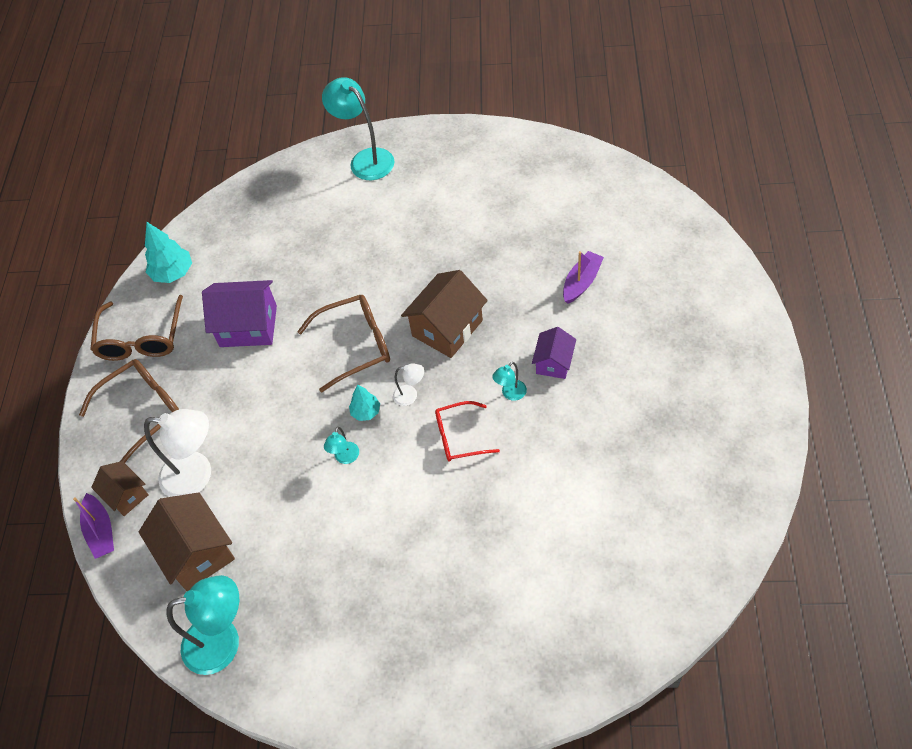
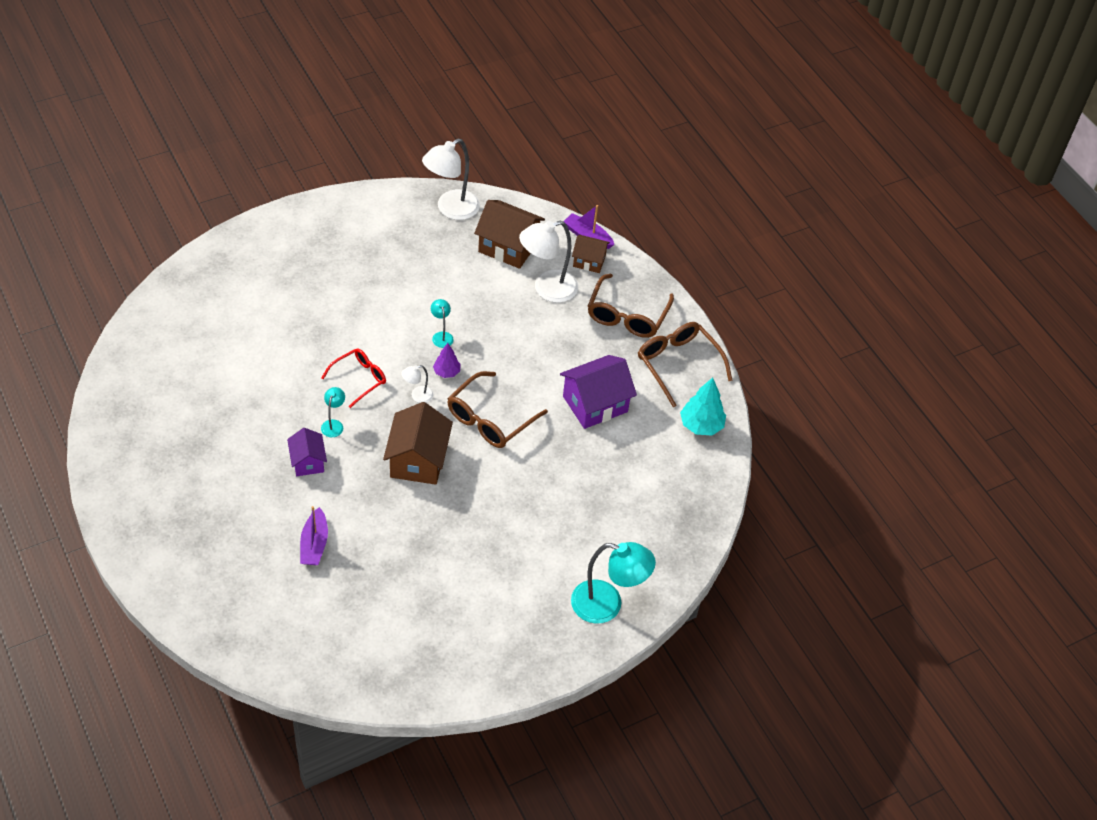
camera: 140 degrees right, 5 degrees down
(223, 642) = (451, 209): turquoise lamp -> white lamp
(366, 412) = (446, 372): turquoise tree -> purple tree

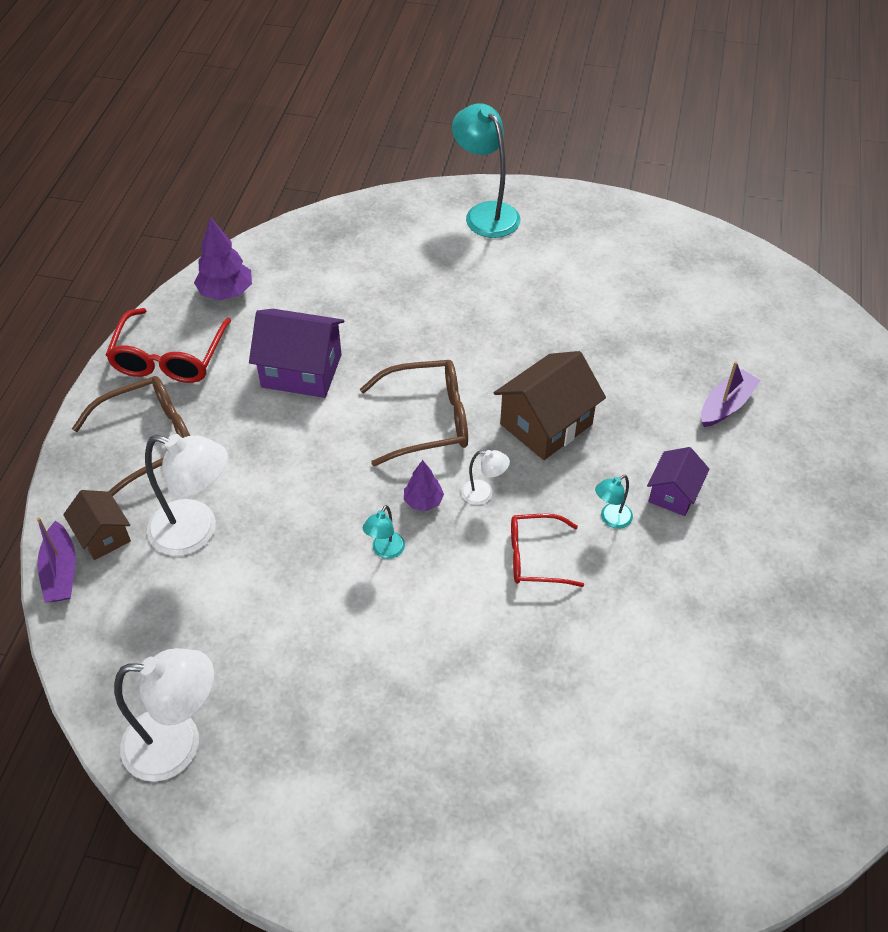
camera: 135 degrees left, 0 degrees up
(508, 247) = (172, 624): brown house -> none
(678, 364) = (169, 358): brown glasses -> red glasses
(701, 425) = (226, 292): turquoise tree -> purple tree

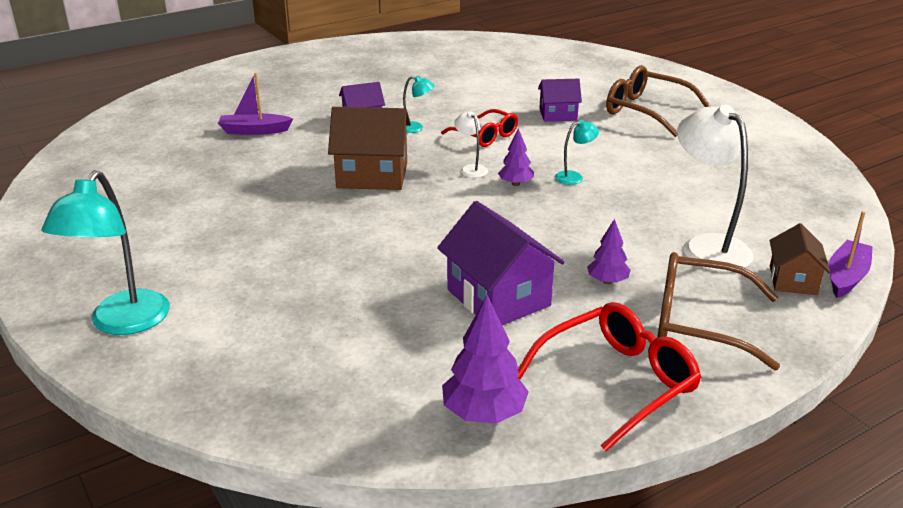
camera: 135 degrees left, 20 degrees down
(178, 744) = (800, 169): white lamp -> none
(243, 436) = (607, 281): none -> purple tree
(427, 420) = (446, 216): brown glasses -> brown glasses (646, 111)
(516, 662) = (558, 115): none -> purple house

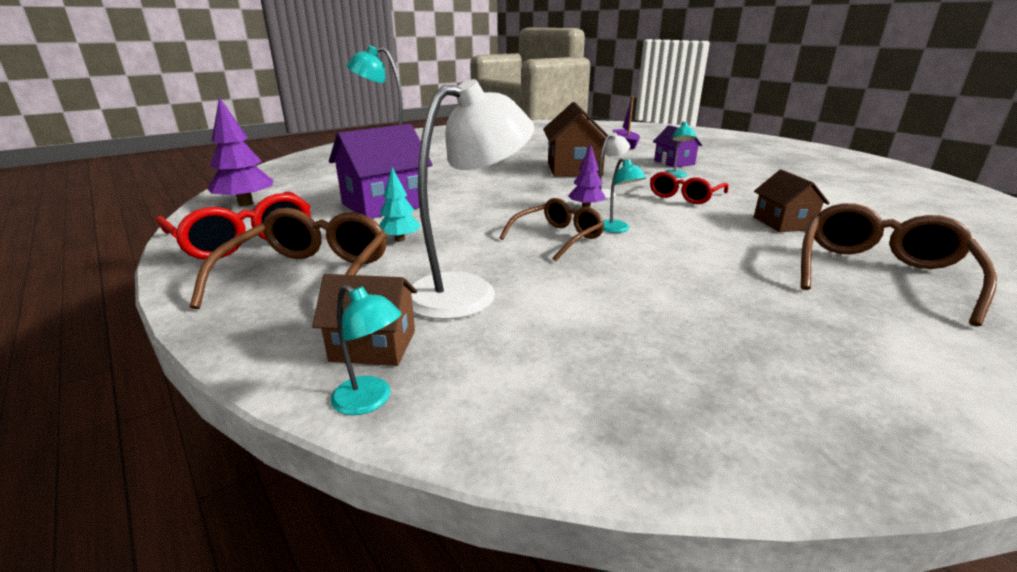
camera: 85 degrees right, 5 degrees down
(558, 115) = (783, 223): purple house -> brown house
(596, 204) = (558, 238): none -> brown glasses
(607, 281) = (399, 239): purple tree -> turquoise tree
(846, 277) = (370, 400): purple boat -> turquoise lamp

